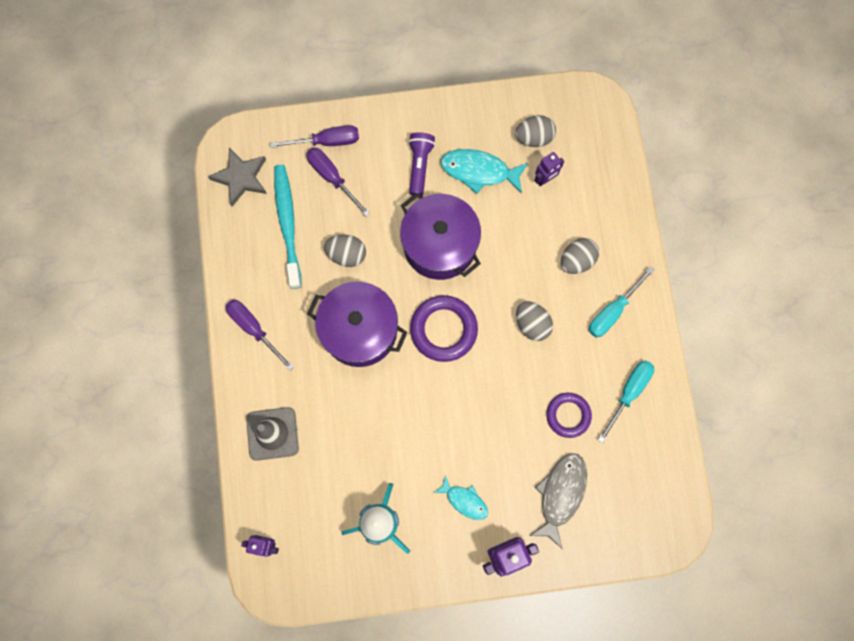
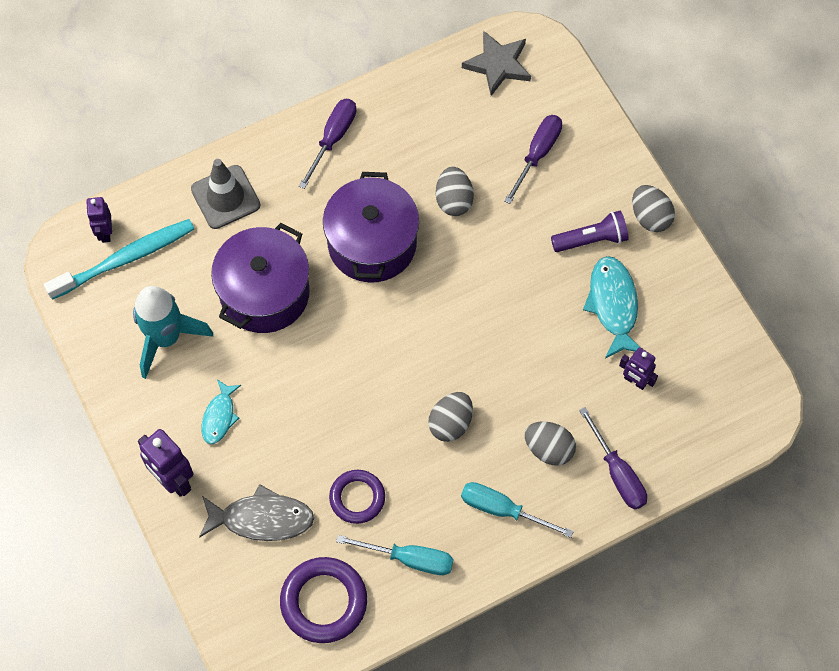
camera: 70 degrees right, 10 degrees down
(287, 224) = (464, 129): turquoise toothbrush -> turquoise toothbrush (125, 259)
(327, 141) = (578, 134): purple screwdriver -> purple screwdriver (617, 473)
(439, 245) = (505, 292): purple pot -> purple pot (264, 293)
(443, 329) = (407, 330): purple ring -> purple ring (324, 601)
(534, 138) = (682, 352): grey egg -> grey egg (650, 217)

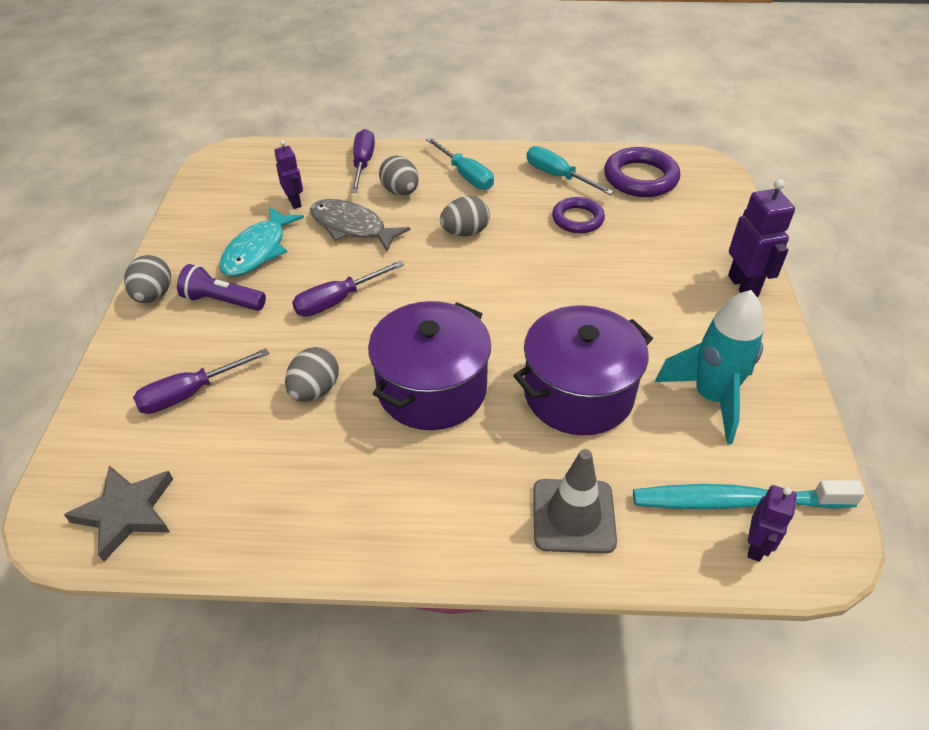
camera: 150 degrees left, 20 degrees down
(219, 416) = (678, 313): turquoise fish -> none
(262, 519) = (669, 235): grey fish -> grey fish (352, 227)
(333, 138) = (394, 523): purple screwdriver -> purple screwdriver (338, 300)

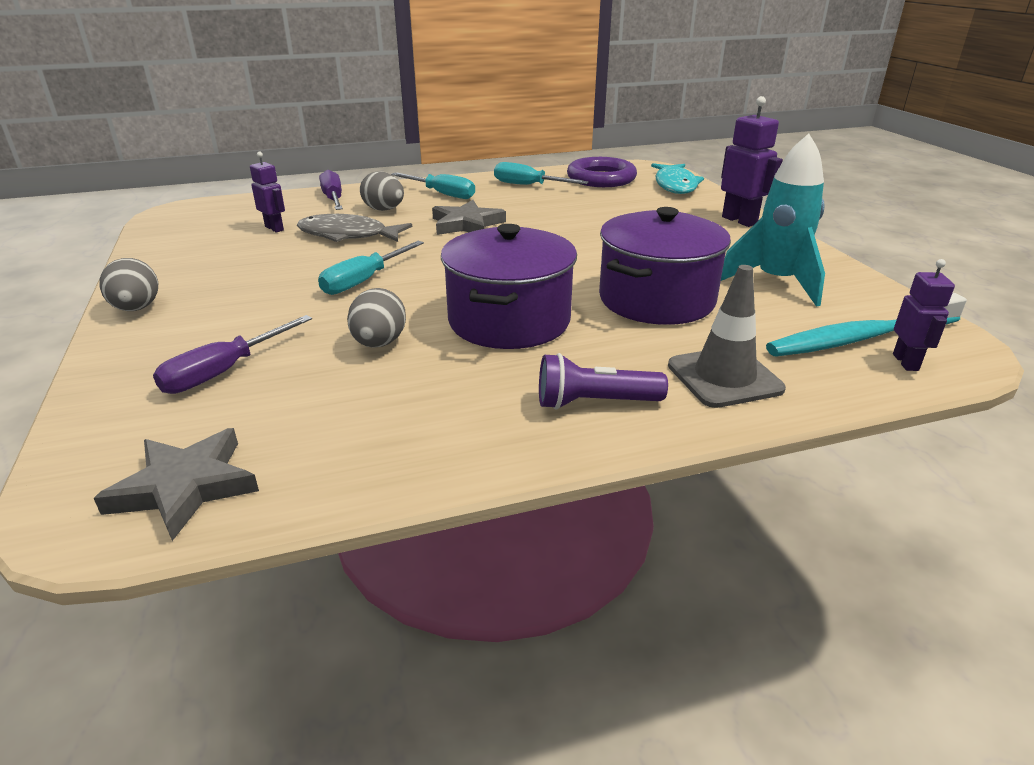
camera: 20 degrees left, 15 degrees down
(222, 301) = (227, 300): purple flashlight -> purple flashlight (594, 403)
(258, 250) = (250, 262): turquoise fish -> turquoise fish (675, 185)
(338, 300) = (364, 281): purple screwdriver -> turquoise screwdriver
(465, 232) = (466, 224): grey egg -> grey star
(577, 219) = (566, 205): purple ring -> none

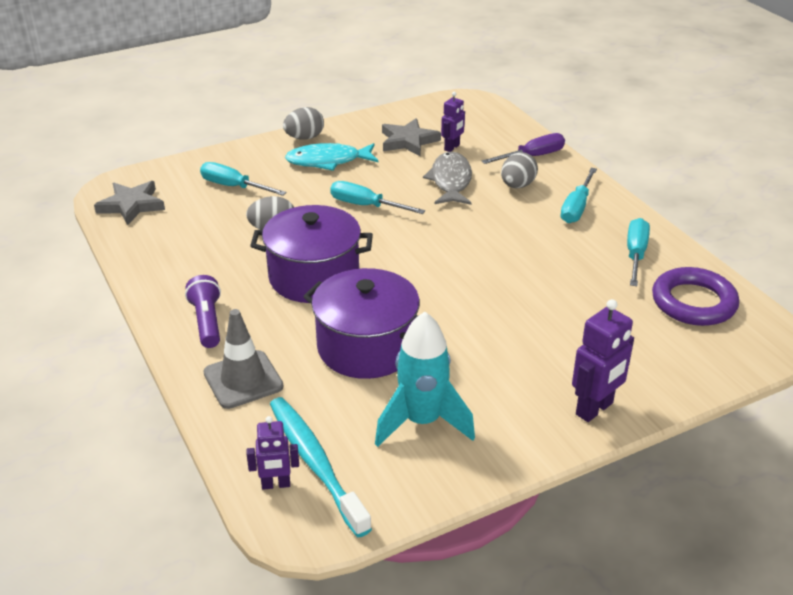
camera: 80 degrees right, 5 degrees up
(224, 371) = (233, 187): purple screwdriver -> turquoise screwdriver
(466, 224) = (501, 232): grey star -> grey star (408, 141)
(675, 185) = (703, 361): turquoise fish -> turquoise fish (328, 161)

